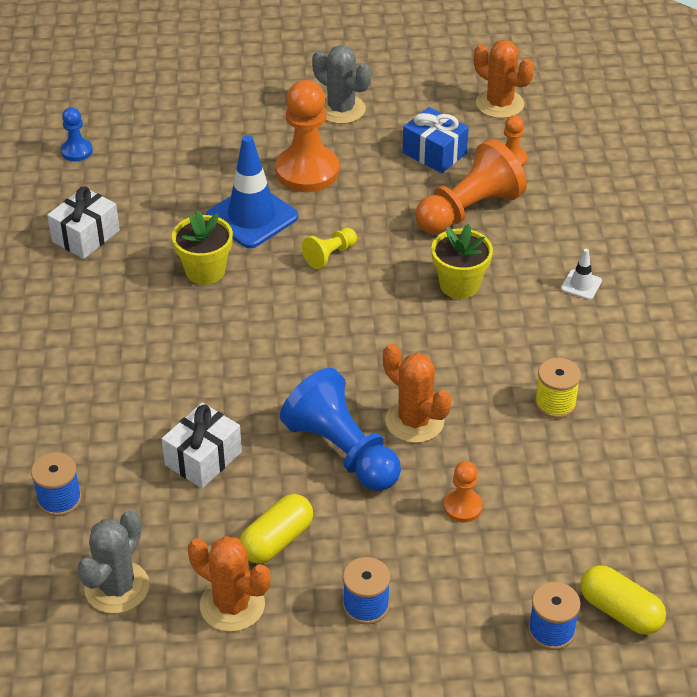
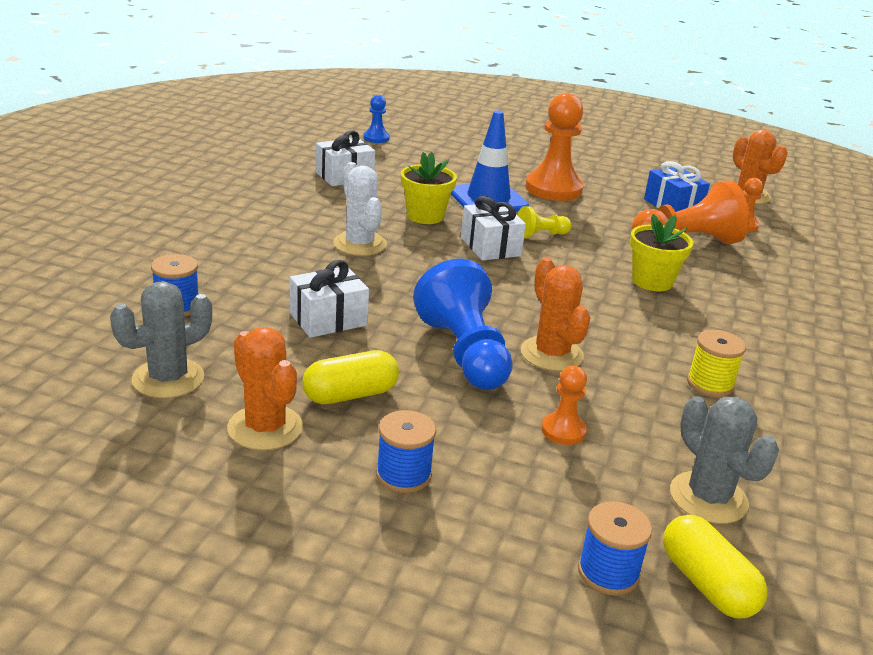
camera: 20 degrees right, 15 degrees down
(168, 341) = (360, 244): none -> white cactus
(292, 293) = (490, 247): none -> white gift
(341, 109) = (605, 167): grey cactus -> grey cactus (708, 498)
(581, 285) = (777, 313): white traffic cone -> none

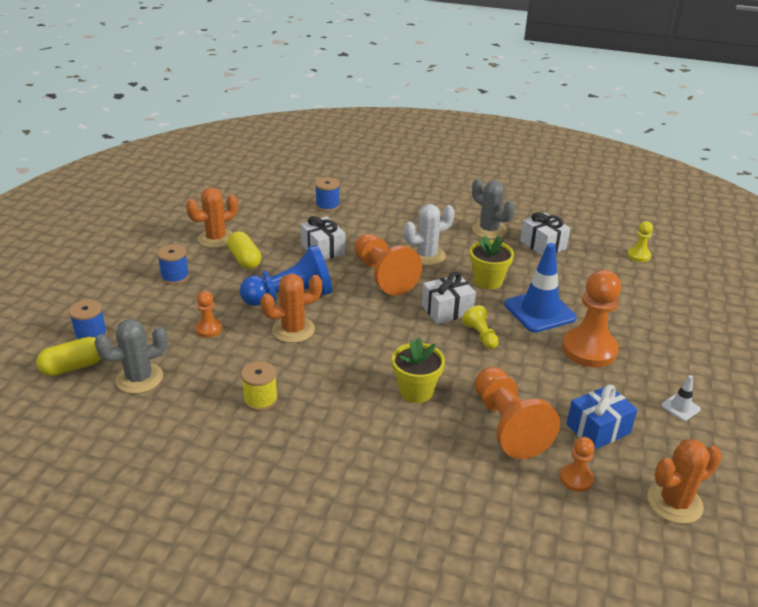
camera: 90 degrees right, 5 degrees up
(168, 379) = (257, 211): grey cactus -> grey cactus (489, 230)
(376, 138) = (638, 255): blue pawn -> yellow pawn
(410, 278) = (383, 276): none -> orange pawn
(629, 171) = (680, 407): none -> white traffic cone

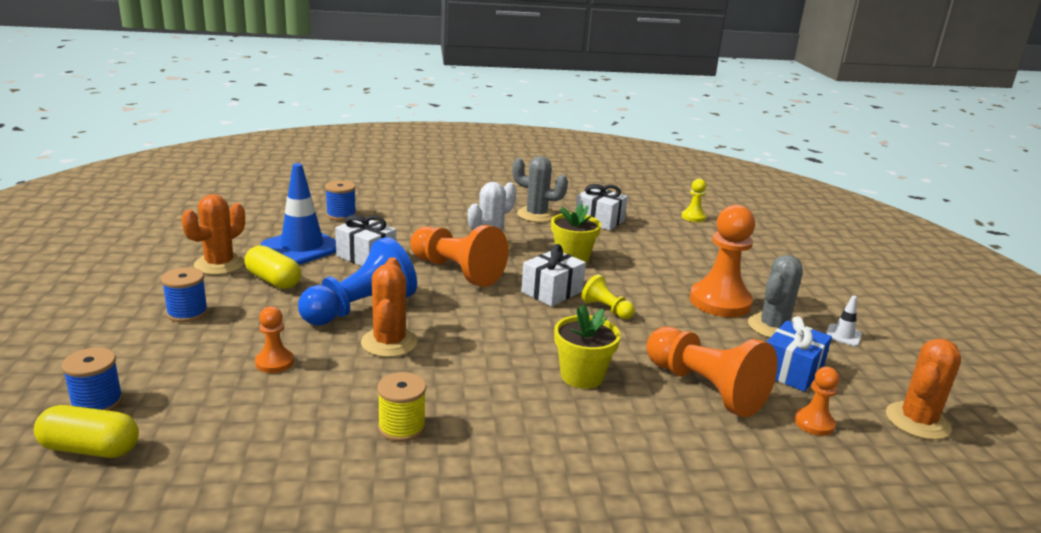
camera: 25 degrees left, 10 degrees down
(73, 367) = (90, 449): yellow capsule -> yellow capsule turned 60 degrees clockwise
(139, 378) = (208, 441): grey cactus -> grey cactus (773, 327)
(293, 330) = (389, 342): orange cactus -> orange cactus turned 45 degrees counterclockwise
(539, 311) = (645, 277): blue traffic cone -> blue traffic cone (302, 247)

